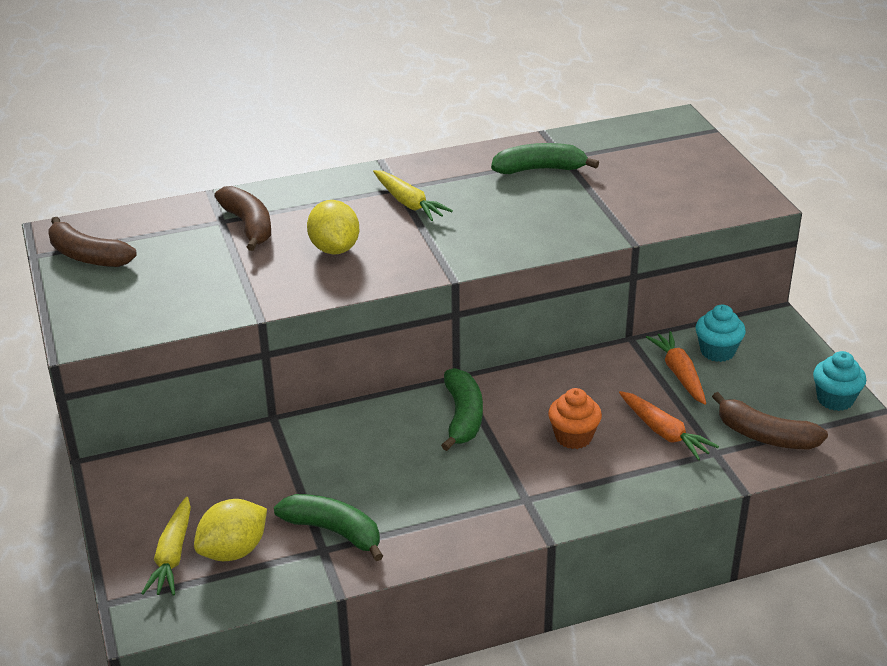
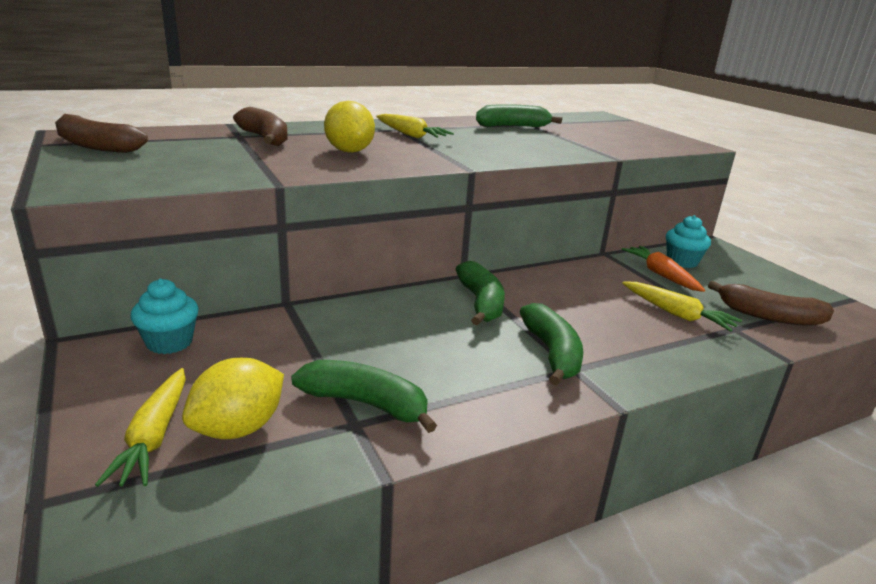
camera: 10 degrees left, 10 degrees down
(512, 481) = (552, 353): none -> green banana
(573, 437) = (594, 317): orange cupcake -> none
(664, 432) = (676, 314): orange carrot -> yellow carrot
(835, 399) = (804, 292): turquoise cupcake -> turquoise cupcake (169, 342)

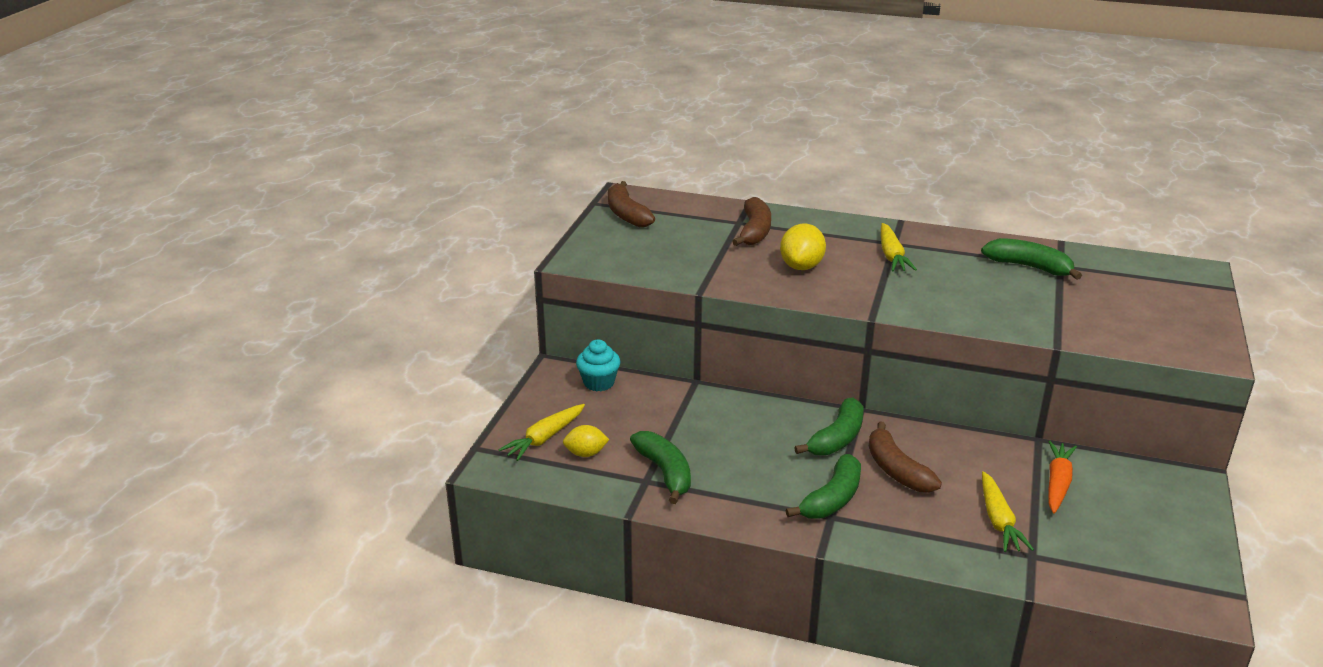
camera: 45 degrees right, 5 degrees up
(238, 428) = (586, 453): yellow lemon -> yellow lemon, size x0.65
(682, 261) = (1112, 480): turquoise cupcake -> none
(769, 316) = (1093, 563): brown banana -> brown banana (896, 470)

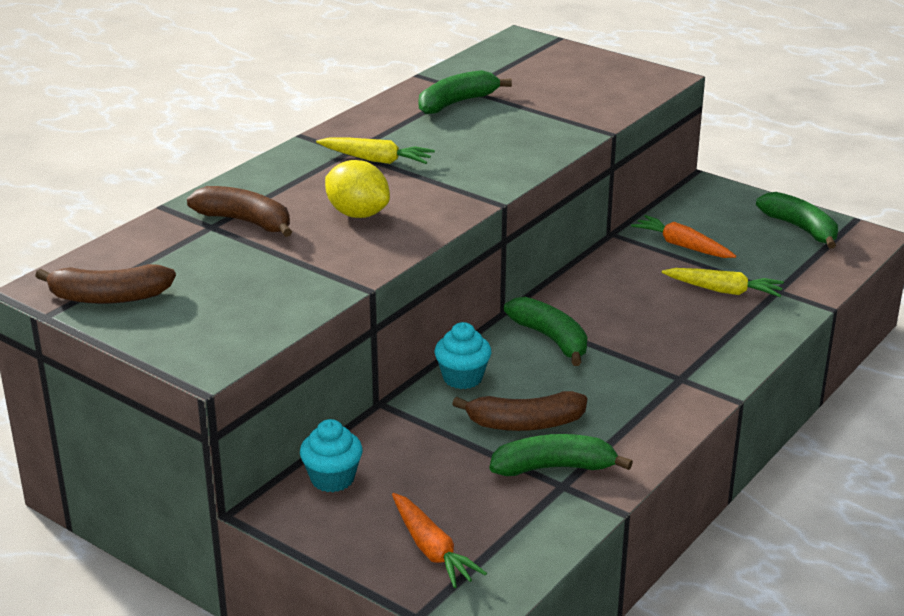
camera: 70 degrees left, 0 degrees up
(544, 438) = (431, 549): yellow carrot -> orange carrot
(586, 453) = (484, 521): yellow lemon -> none
(751, 408) = (462, 378): none -> turquoise cupcake
(832, 499) = (653, 370): green banana -> green banana (800, 228)
(896, 470) = (622, 320): brown banana -> brown banana (525, 424)

